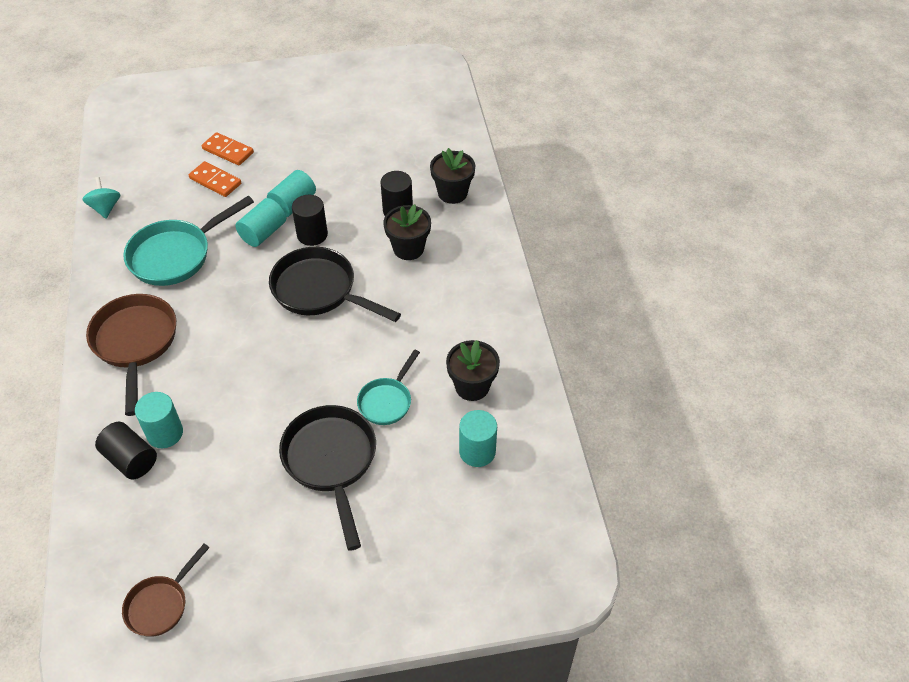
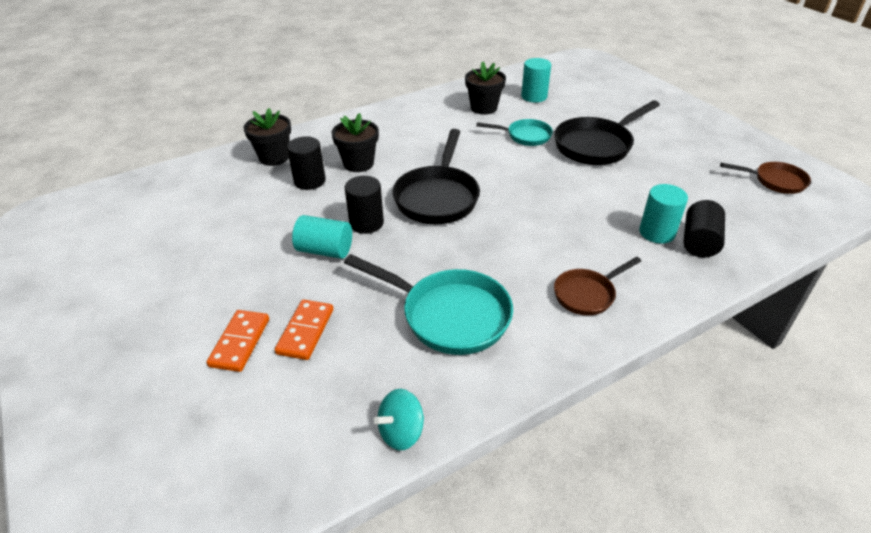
camera: 110 degrees left, 10 degrees down
(135, 343) = (587, 294): brown pan -> brown pan, size x0.58
(263, 233) = (379, 257): turquoise cylinder -> none

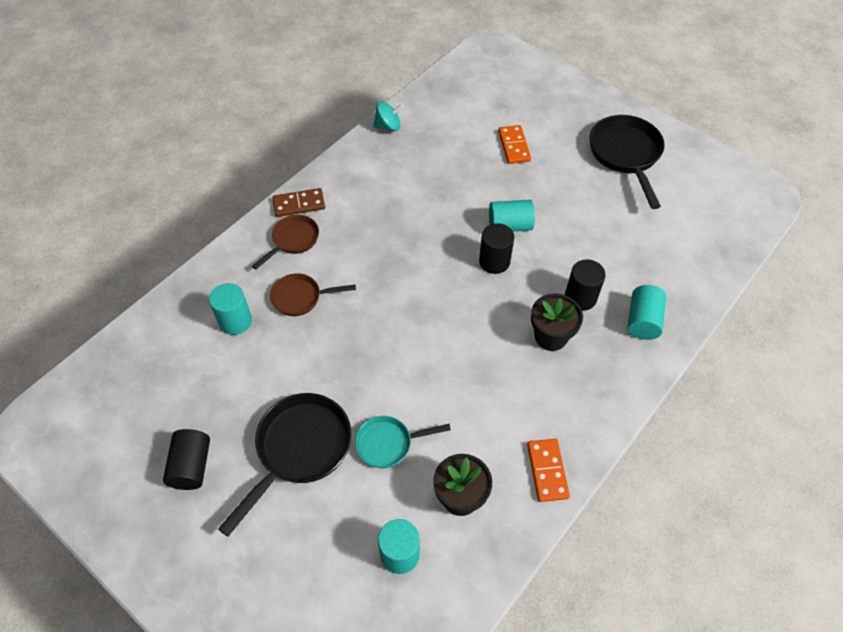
camera: 160 degrees right, 15 degrees up
(274, 157) = (642, 321): black flower pot -> turquoise cylinder
(305, 331) = (478, 163): orange domino -> orange domino (547, 471)
(401, 432) = (388, 126): turquoise spinning top -> turquoise spinning top turned 45 degrees clockwise
(438, 197) = (447, 310): black pan -> black pan (625, 155)
(448, 315) = (389, 198): turquoise pan -> none
(574, 337) = (299, 204): none -> brown domino
(699, 242) = (198, 319): black cylinder -> black cylinder (191, 466)
(775, 181) = (98, 437): brown pan -> brown pan (301, 298)

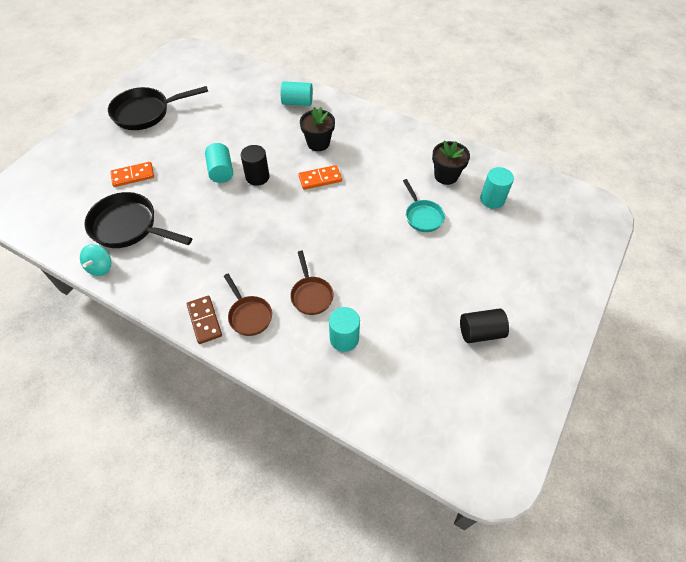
camera: 100 degrees left, 0 degrees up
(293, 240) = (249, 315): brown pan -> brown pan turned 150 degrees counterclockwise
(299, 450) = (444, 266): black pan -> black pan (129, 227)
(388, 126) = (100, 267): turquoise spinning top -> turquoise spinning top turned 150 degrees counterclockwise
(547, 471) = (415, 139): orange domino -> orange domino (320, 179)
(580, 297) = (283, 131): black cylinder -> none

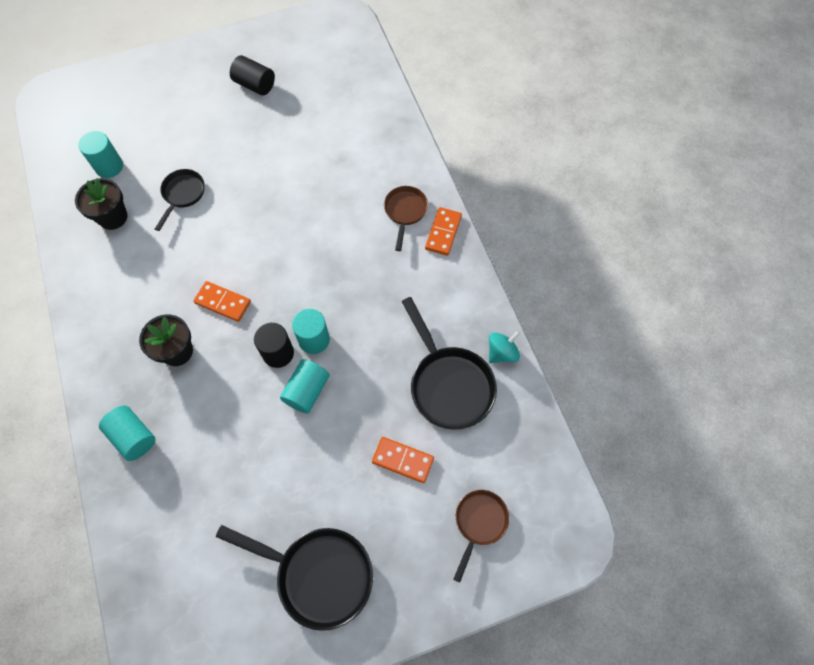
camera: 140 degrees left, 10 degrees up
(204, 320) = (443, 232): brown domino -> orange domino
(311, 295) = (343, 194): brown pan -> brown pan (479, 523)
(344, 338) = (351, 145): turquoise cylinder -> turquoise cylinder (314, 339)
(422, 216) = (182, 195): turquoise pan -> black pan

